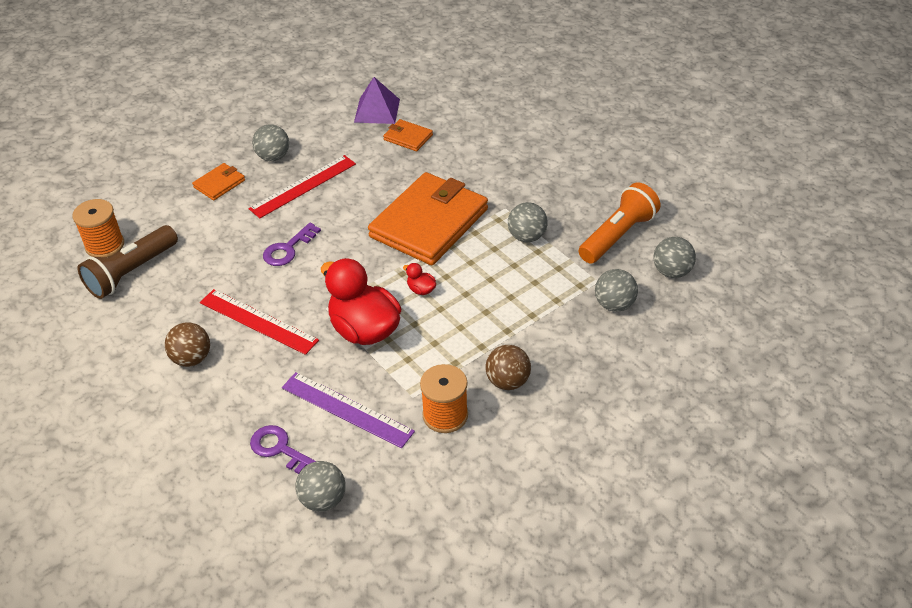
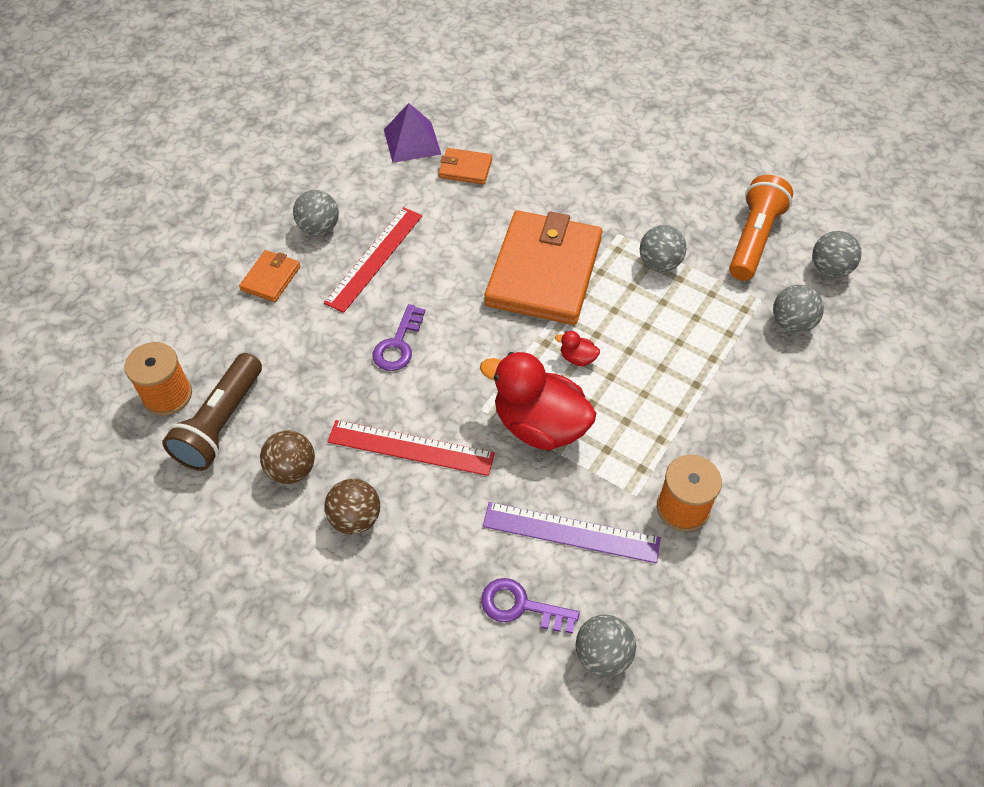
camera: 20 degrees left, 10 degrees up
(507, 381) = (728, 447): brown ball -> brown ball (292, 470)

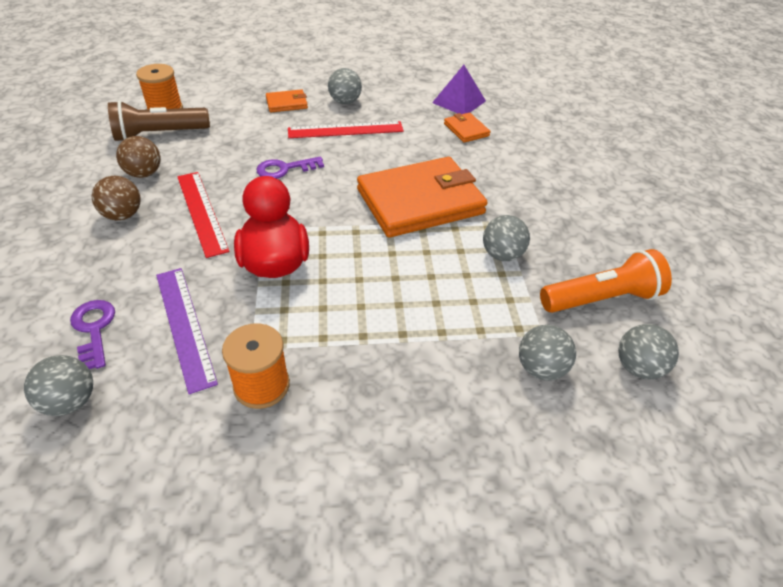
camera: 50 degrees right, 10 degrees down
(577, 358) = (358, 253): red duck -> none

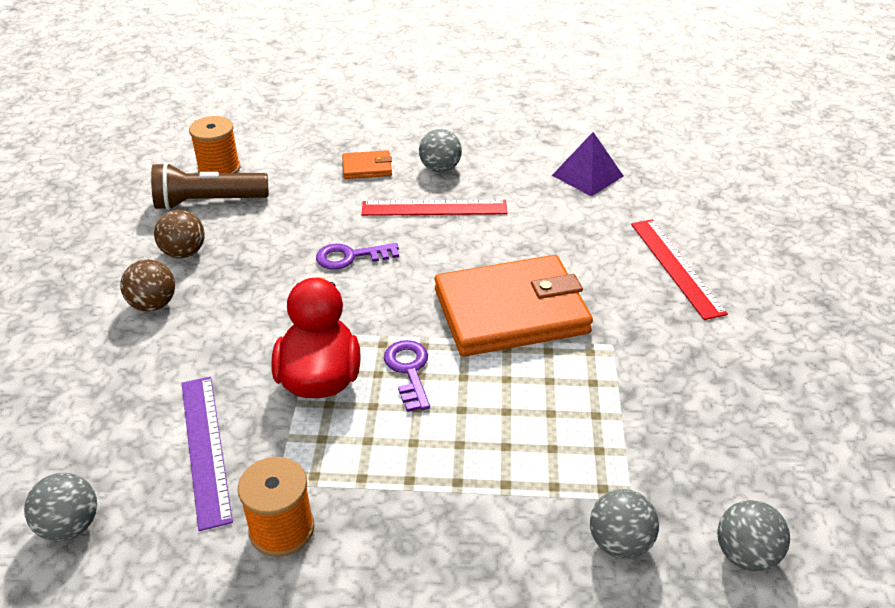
camera: 10 degrees right, 5 degrees down
(94, 329) = (105, 443): purple key -> purple key (409, 371)
(201, 212) = (243, 307): red ruler -> red ruler (676, 267)
(466, 130) = (589, 216): orange wallet -> none
(502, 255) = (601, 390): grey ball -> none
(602, 299) = (718, 460): orange flashlight -> none

